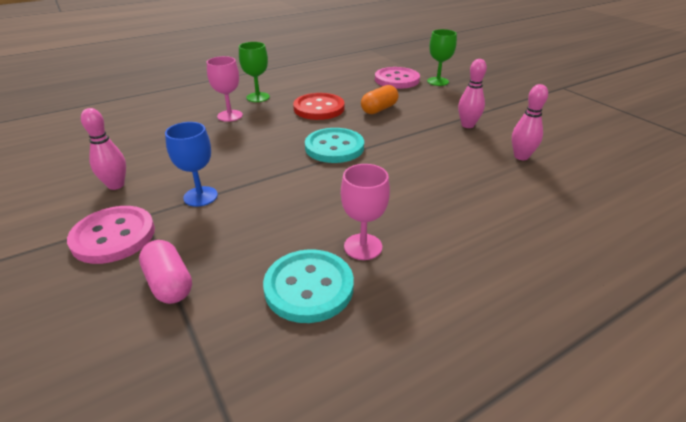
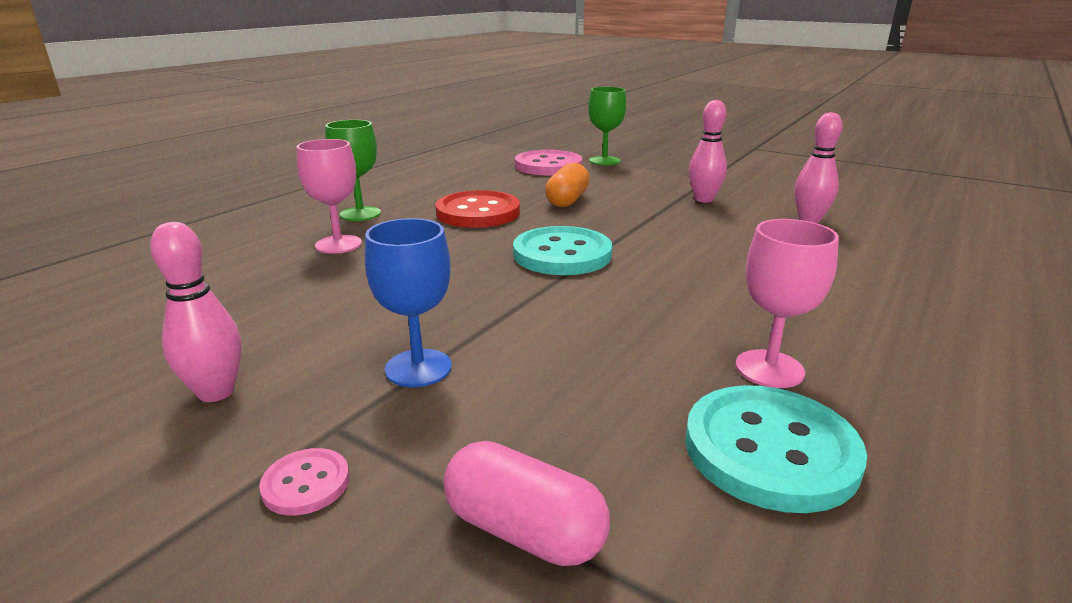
camera: 25 degrees left, 10 degrees down
(113, 236) = (306, 483): pink button -> pink button, size x0.47

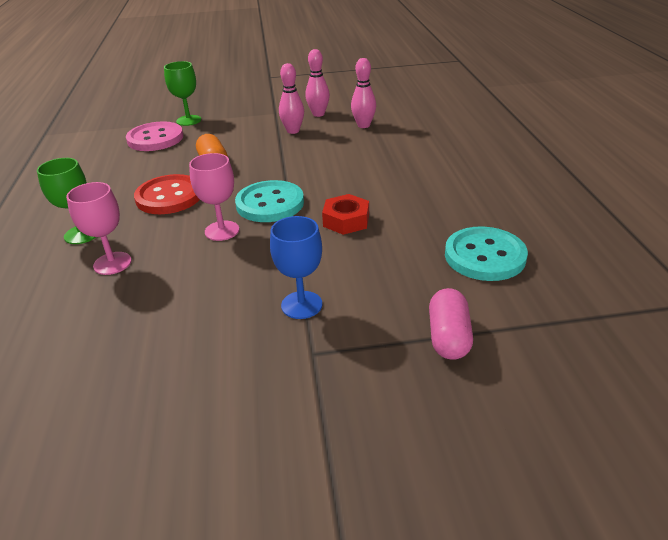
camera: 40 degrees left, 10 degrees up
(216, 392) = (218, 379): pink bowling pin -> pink bowling pin (318, 114)
(306, 483) = (342, 380): pink button -> none
(524, 530) = (448, 337): pink capsule -> pink capsule turned 75 degrees counterclockwise
(622, 306) = (346, 220): none -> red nut
(769, 369) = (444, 221): pink goblet -> pink goblet (222, 231)

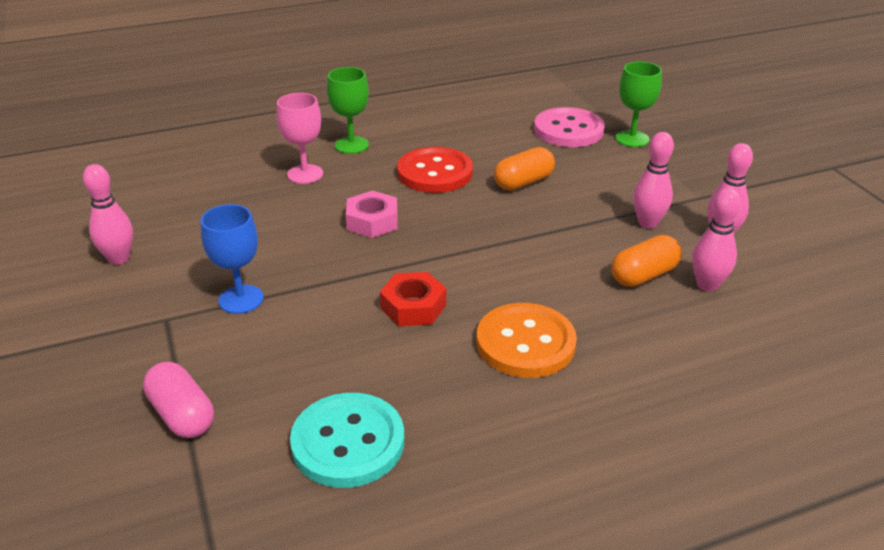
camera: 75 degrees right, 0 degrees up
(186, 397) = (119, 258): none -> pink bowling pin
(222, 231) = (372, 221): pink goblet -> pink nut
(270, 204) = (438, 242): turquoise button -> none
(346, 140) = (644, 275): none -> orange capsule
(399, 184) = (525, 343): none -> orange button
(448, 337) = (182, 415): pink capsule -> pink capsule turned 60 degrees clockwise

